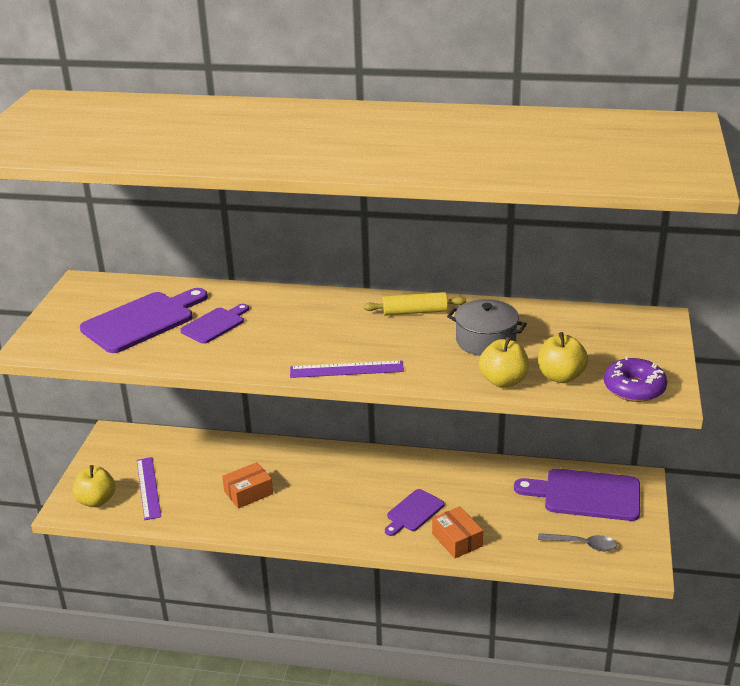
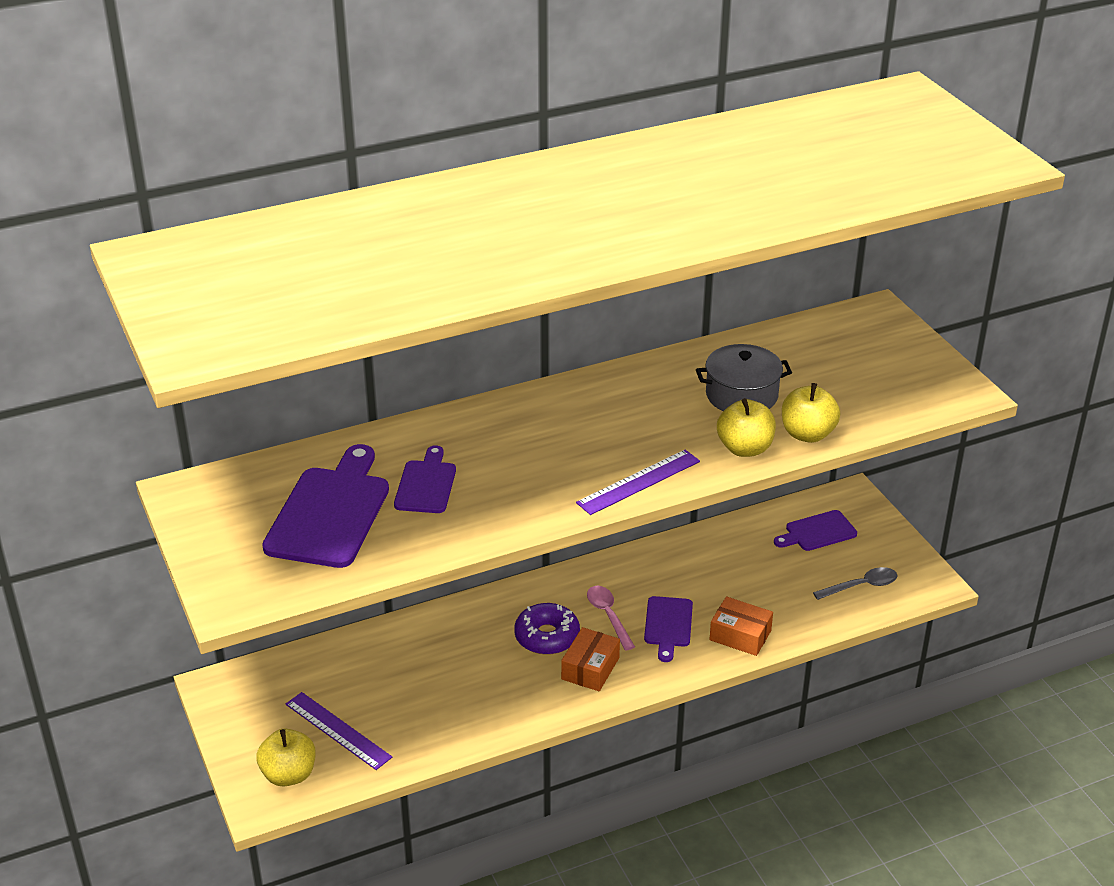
camera: 35 degrees left, 5 degrees up
(248, 492) = (465, 683): orange box -> orange box (590, 668)
(379, 490) = (608, 616): none -> pink spoon
(415, 312) = (632, 387): yellow rolling pin -> none
(560, 376) = (854, 408): yellow apple -> yellow apple (745, 448)
(586, 495) = (817, 532): purple cutting board -> purple cutting board, size x0.57
(634, 388) = (931, 395): purple donut -> purple donut (547, 636)

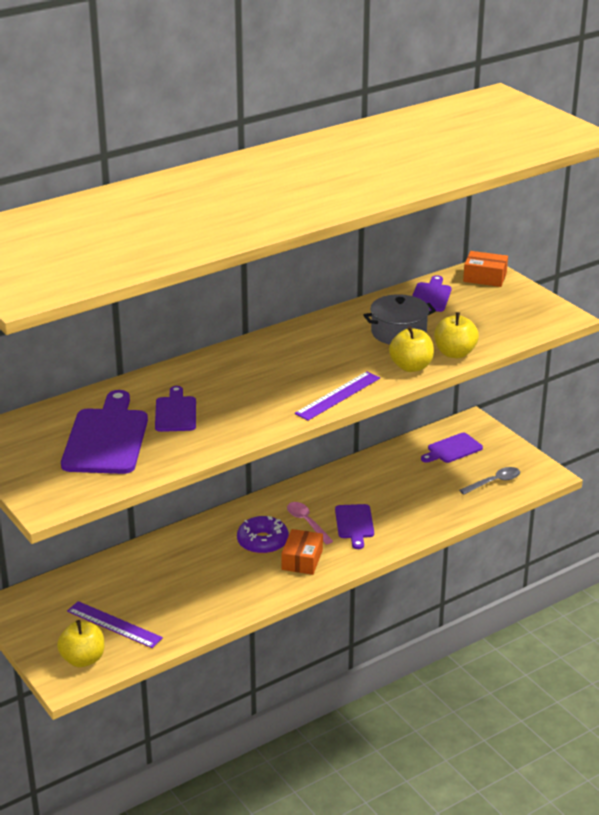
camera: 10 degrees left, 5 degrees down
(740, 635) = (411, 525): orange box -> orange box (485, 277)
(797, 344) = (431, 296): none -> purple cutting board

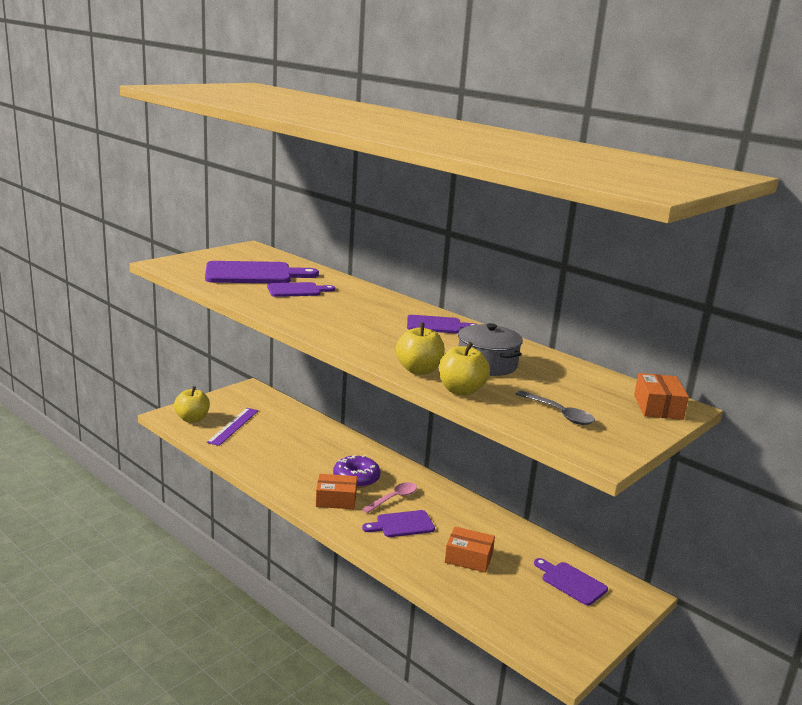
camera: 75 degrees right, 10 degrees down
(338, 396) = (346, 341): purple ruler -> none
(413, 495) = (468, 558): none -> orange box
(431, 296) = (582, 379): purple cutting board -> purple cutting board (437, 325)
(494, 482) = (523, 616): grey spoon -> grey spoon (559, 413)

